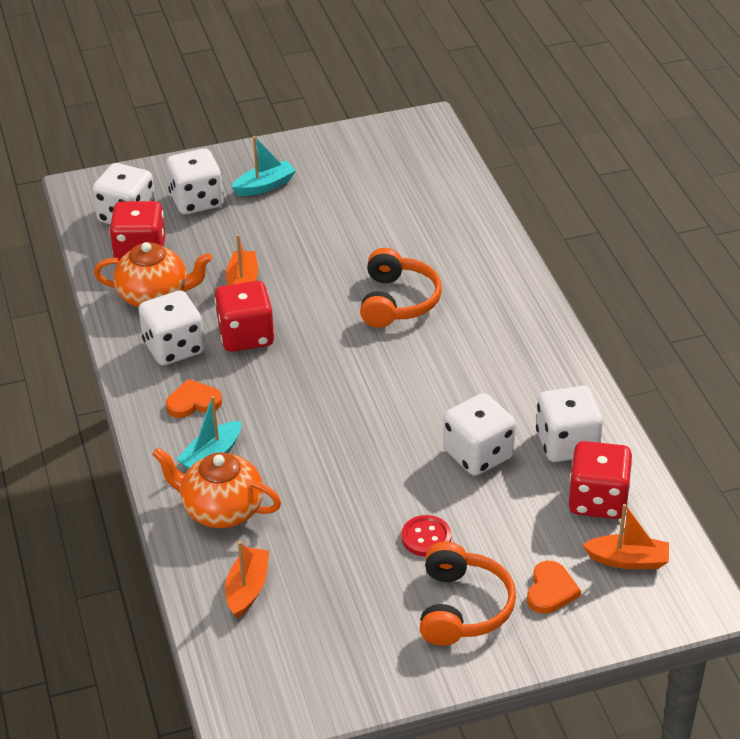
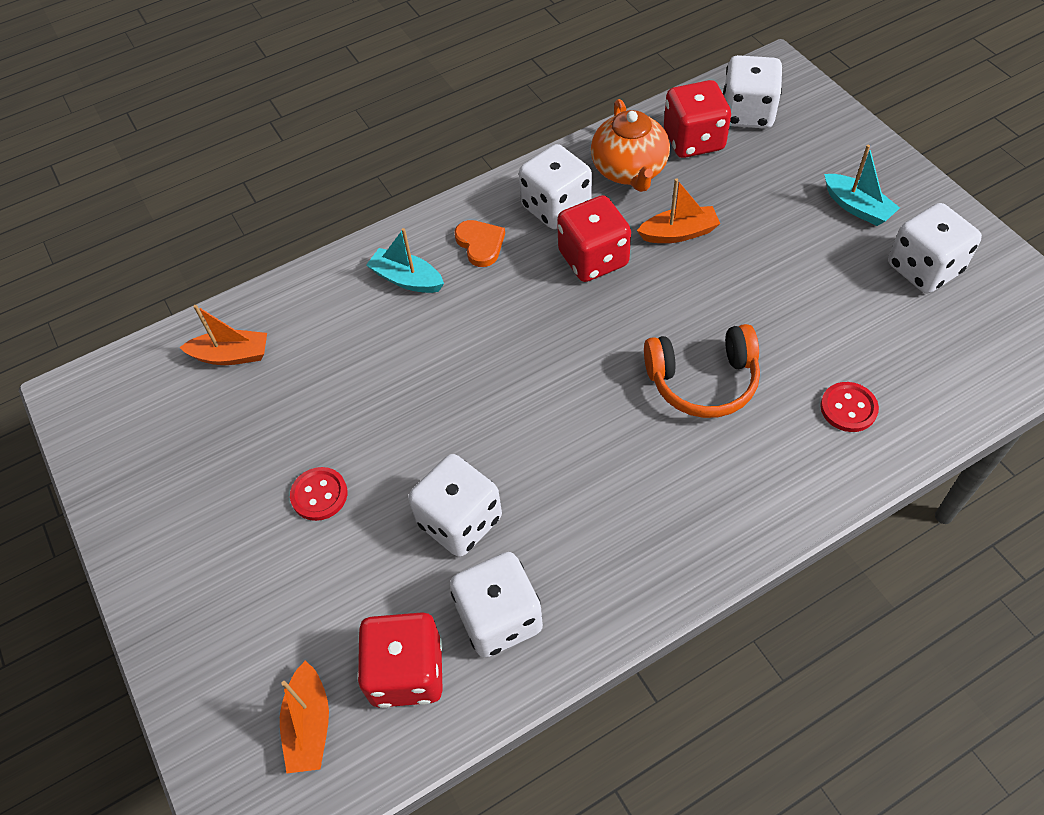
camera: 80 degrees right, 15 degrees up
(196, 201) = (800, 159): white dice -> white dice (924, 268)
(221, 509) = (334, 307): orange teapot -> none
(449, 238) = (848, 408): none -> red button
(462, 607) = (220, 552): orange headphones -> none
(551, 590) = (252, 641): orange heart -> none

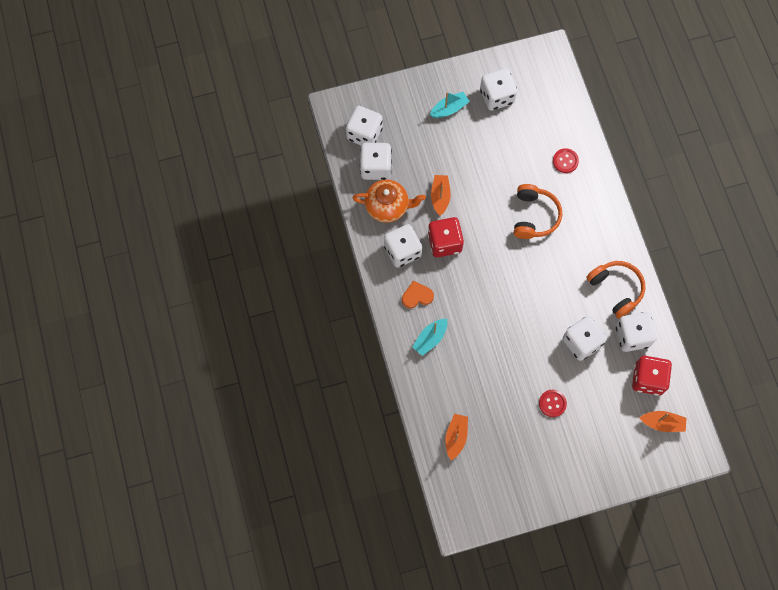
camera: 80 degrees left, 15 degrees up
(597, 563) = (616, 289): none -> orange headphones
(693, 140) = (376, 167): red dice -> white dice

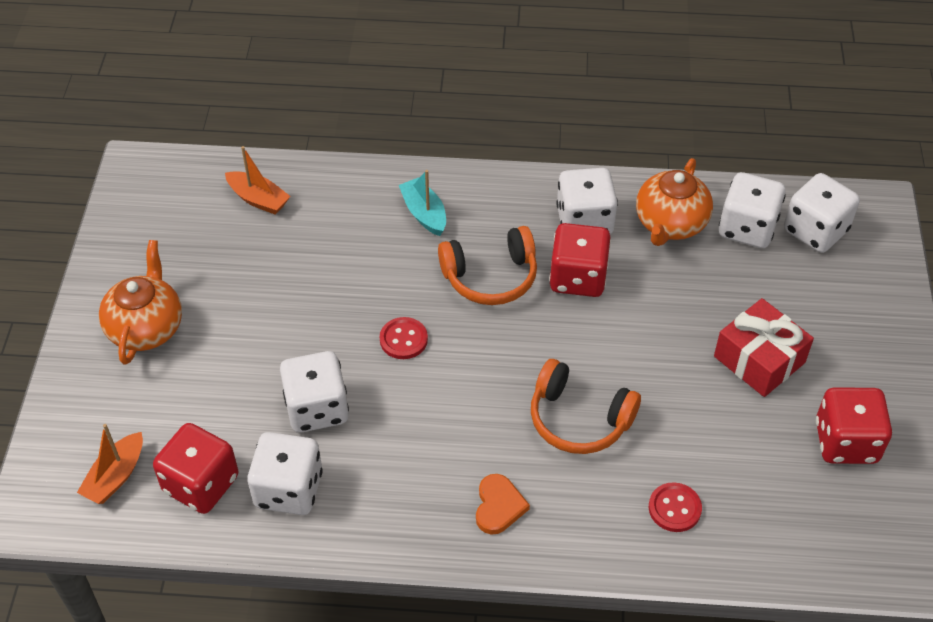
camera: 110 degrees right, 20 degrees down
(417, 296) = (501, 217): orange heart -> orange heart (498, 506)
(440, 197) = (664, 296): orange boat -> none
(449, 109) = (836, 360): turquoise boat -> none
(463, 143) = (759, 359): none -> red gift
(497, 96) = (846, 442): white dice -> red dice
(552, 403) = (239, 332): red button -> red button (403, 339)
(570, 455) = (146, 328): none -> orange teapot
(616, 289) = (386, 497): orange headphones -> orange headphones (490, 277)

